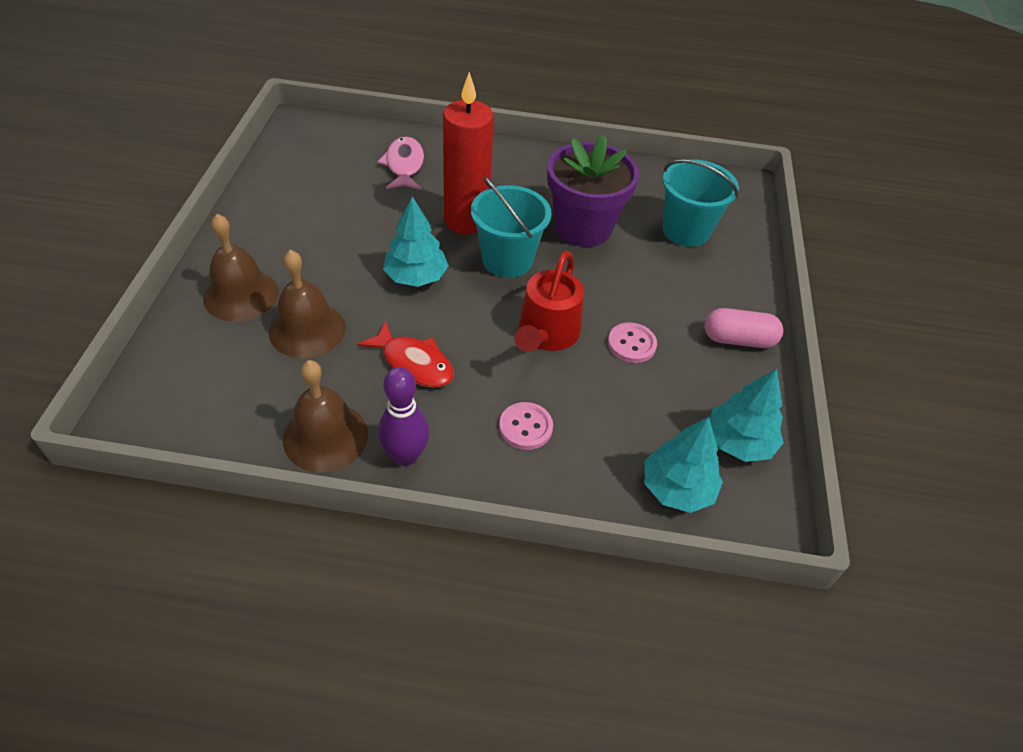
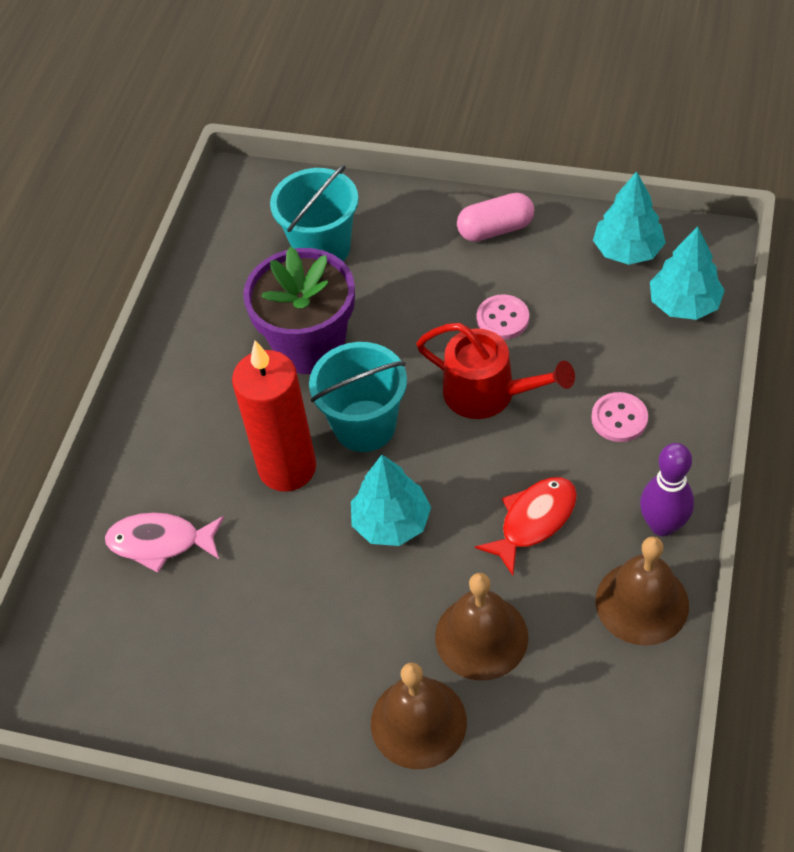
camera: 75 degrees left, 5 degrees up
(738, 339) = (495, 229): pink capsule -> pink capsule turned 60 degrees clockwise

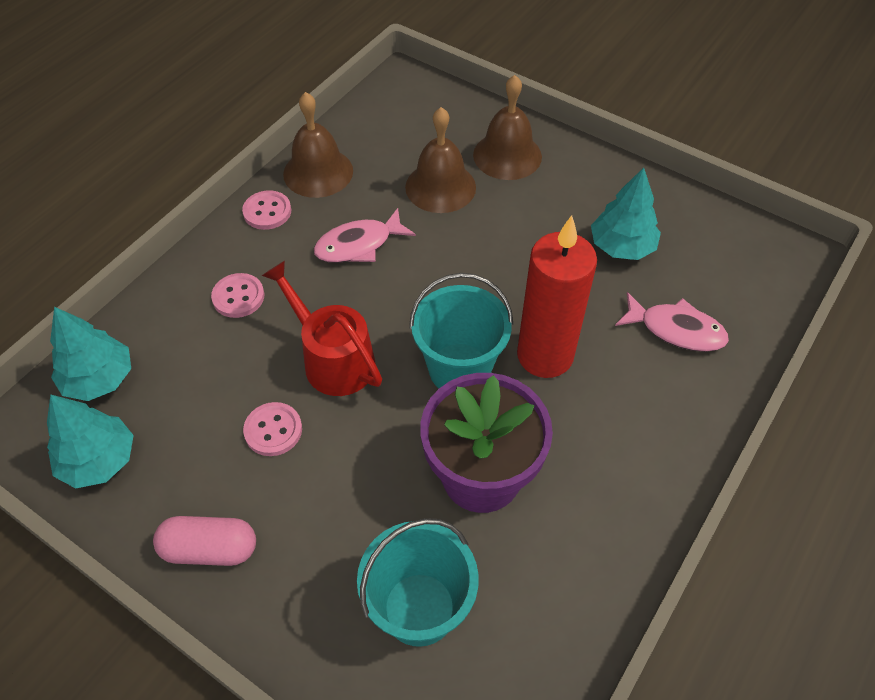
camera: 165 degrees left, 0 degrees up
(391, 522) = (471, 281): turquoise tree -> turquoise tree (621, 246)
(534, 521) = (358, 245): red fish -> pink fish
(662, 525) = (267, 211): purple bowling pin -> pink button

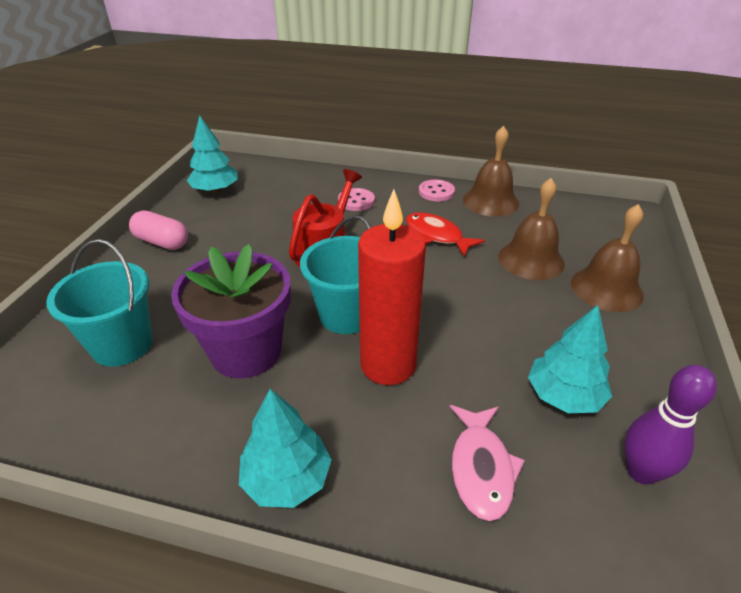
camera: 70 degrees right, 15 degrees down
(99, 379) = (270, 175): turquoise tree -> turquoise tree (287, 479)
(210, 549) = (162, 242): pink capsule -> pink capsule turned 45 degrees counterclockwise
(273, 430) = (255, 242): pink button -> none
(358, 245) = (436, 235): pink fish -> red fish
(702, 238) = (641, 472): none -> purple bowling pin

